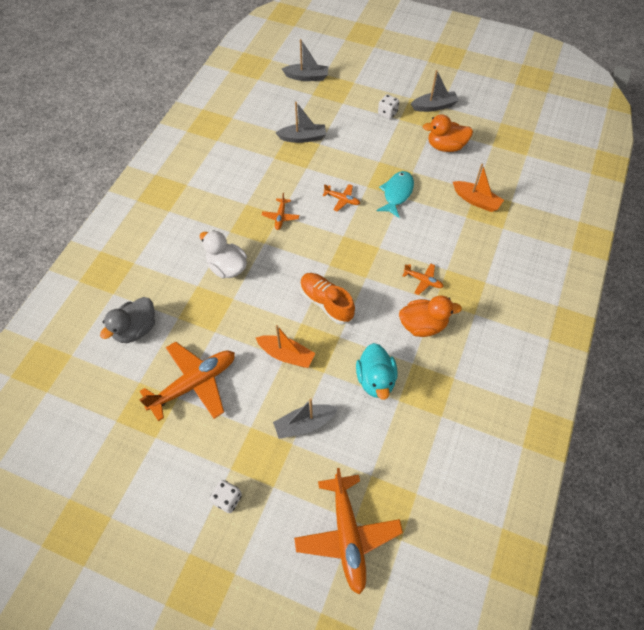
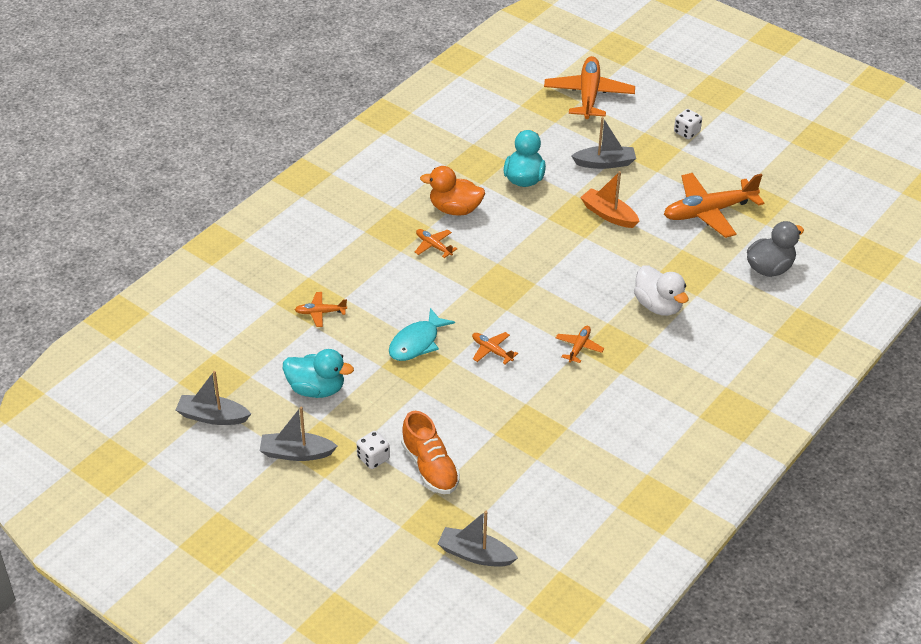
camera: 165 degrees left, 15 degrees down
(303, 138) = (516, 448): grey boat -> grey boat (212, 417)
(326, 303) = (551, 249): orange shoe -> orange shoe (430, 467)
(445, 146) = (316, 389): orange duck -> turquoise duck
(476, 200) = (320, 312): orange boat -> orange plane

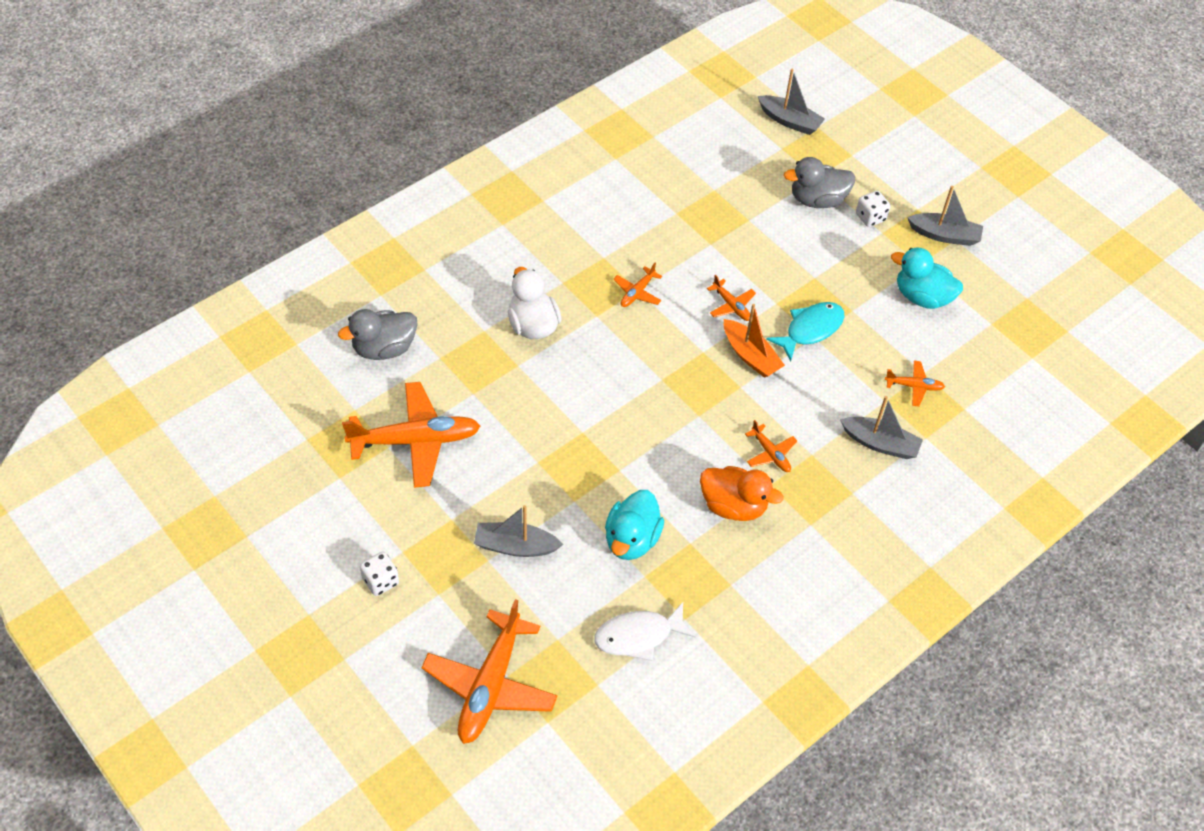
camera: 170 degrees left, 10 degrees up
(212, 417) = (1029, 286): grey boat -> grey boat (880, 443)
(430, 467) = (817, 200): orange shoe -> grey duck
(502, 130) = (638, 636): none -> white fish
(608, 215) = (542, 460): orange boat -> orange boat (750, 356)

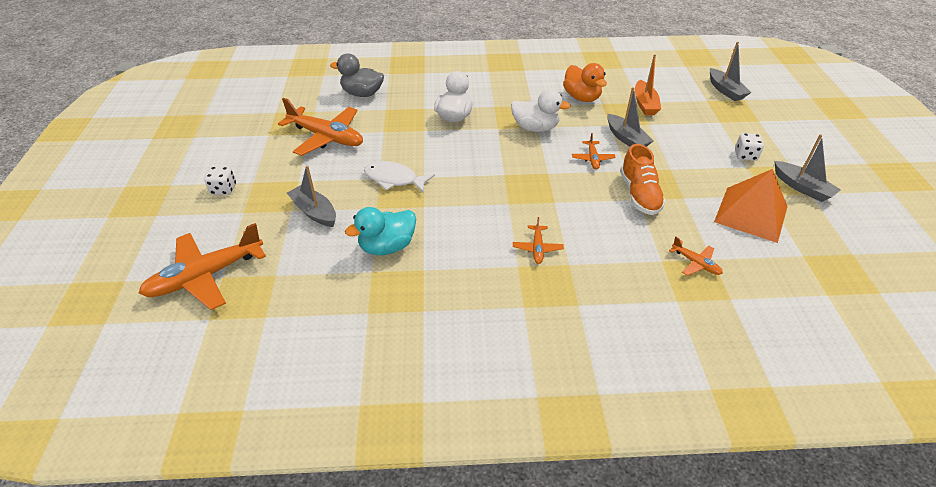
camera: 40 degrees right, 10 degrees down
(637, 292) = (535, 128): orange plane -> white duck
(638, 636) = (325, 304): white fish -> white fish (394, 179)
(733, 506) = (477, 264): orange duck -> orange duck (581, 97)
(750, 356) = (579, 189): orange boat -> orange boat (645, 104)
(810, 329) = (639, 194): turquoise fish -> orange shoe
(817, 200) = (710, 132): grey duck -> none
(880, 443) = (632, 285): grey boat -> grey boat (626, 138)
(922, 297) = (751, 214): turquoise duck -> orange pyramid

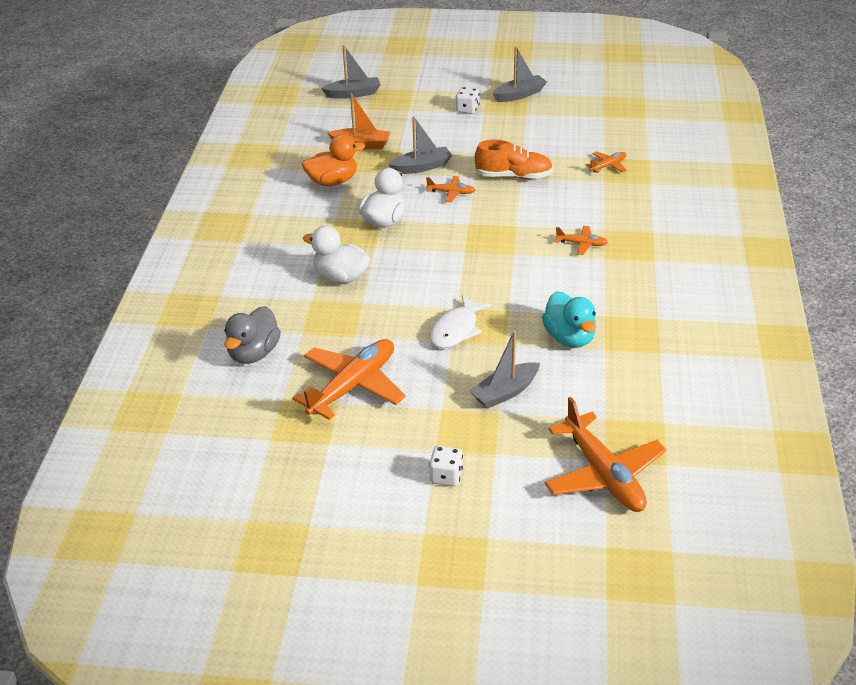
camera: 80 degrees left, 5 degrees down
(751, 214) = (550, 126): orange pyramid -> none

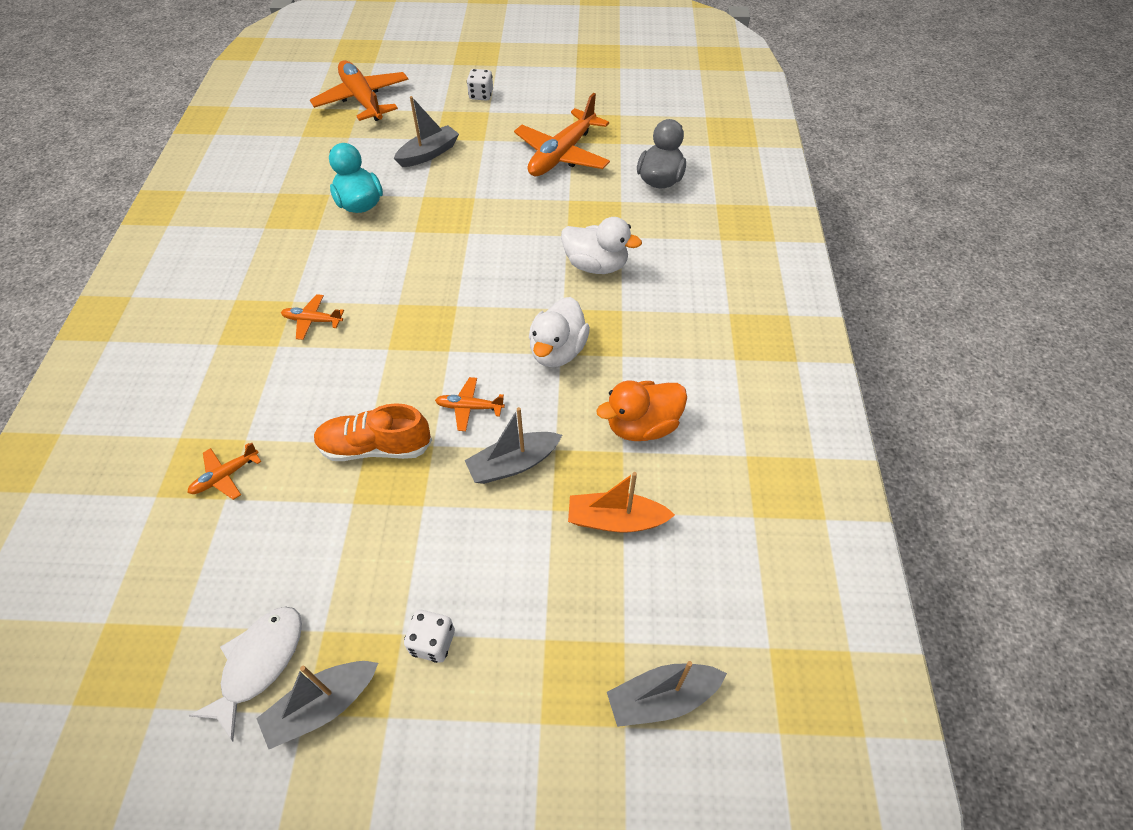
camera: 175 degrees right, 15 degrees up
(456, 330) = (469, 208): white fish -> white fish (259, 663)

